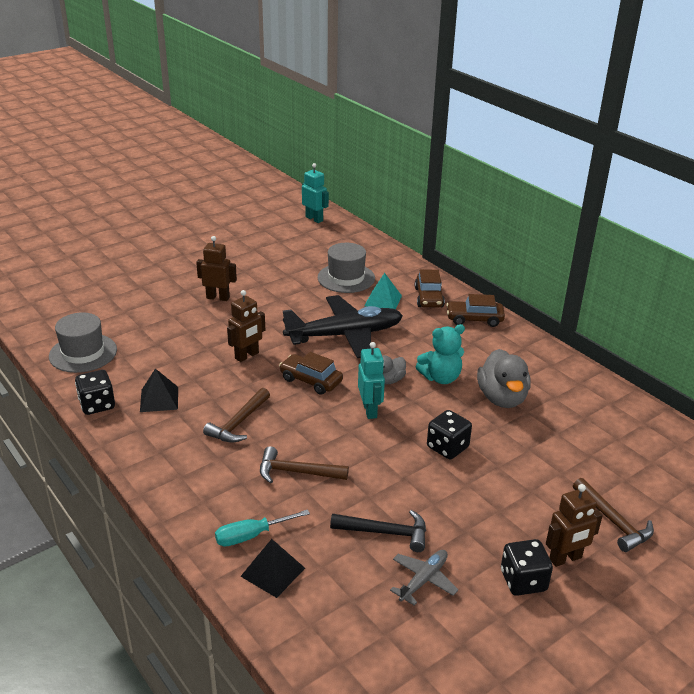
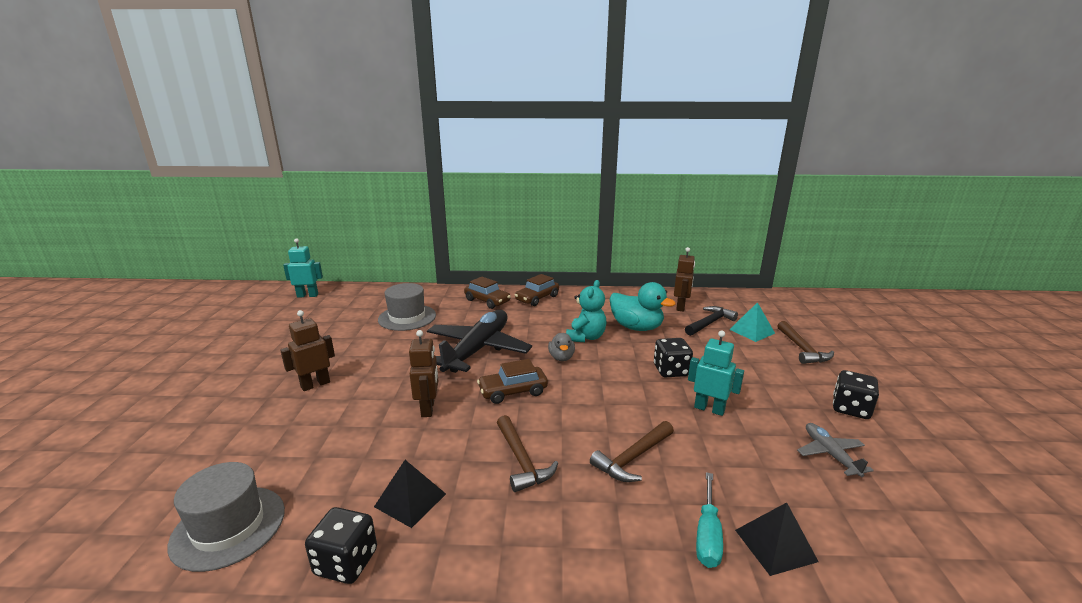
camera: 50 degrees left, 10 degrees down
(370, 410) = (588, 382): turquoise robot -> turquoise robot (709, 409)
(383, 300) = (461, 317): turquoise pyramid -> turquoise pyramid (751, 331)
(385, 533) = (756, 446): black hammer -> black hammer (710, 323)
(502, 398) = (636, 327): grey duck -> turquoise duck
(565, 558) = (833, 382): brown robot -> brown robot (681, 307)
(613, 521) = (802, 349): brown hammer -> brown hammer turned 75 degrees clockwise

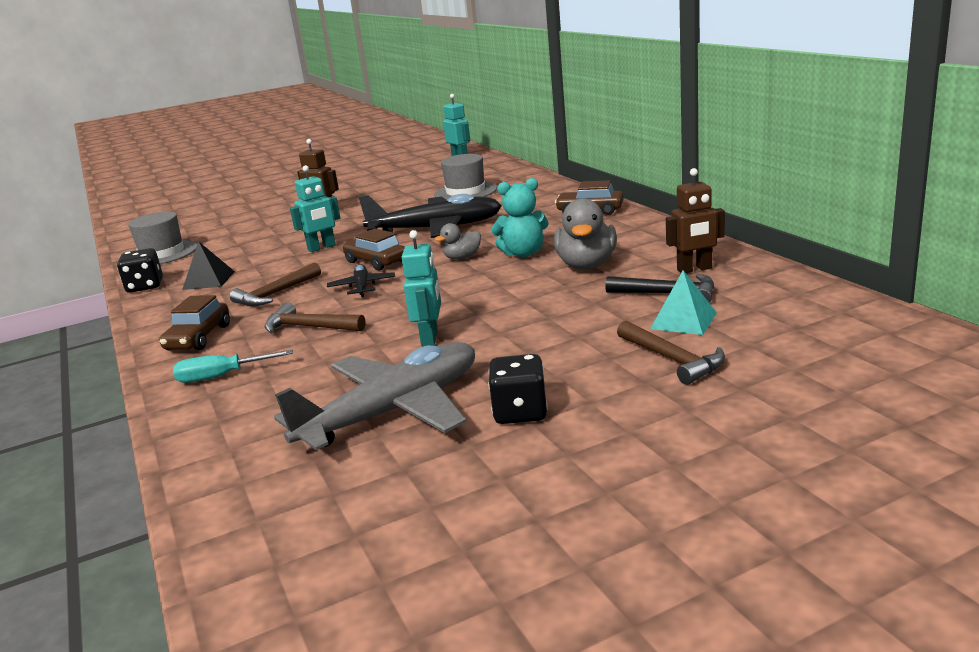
camera: 65 degrees right, 0 degrees up
(428, 408) = (322, 248): brown robot -> turquoise robot
(487, 301) = (547, 199): brown car -> brown car (198, 338)
(567, 412) = (362, 287): none -> black plane
(636, 327) = (586, 265): turquoise duck -> grey duck
(671, 370) = (496, 304): black dice -> none
(775, 545) = (222, 404): black pyramid -> none
(802, 349) = (672, 359): brown hammer -> brown hammer turned 90 degrees counterclockwise
(830, 454) = (393, 411): grey plane -> grey plane, size x2.15

